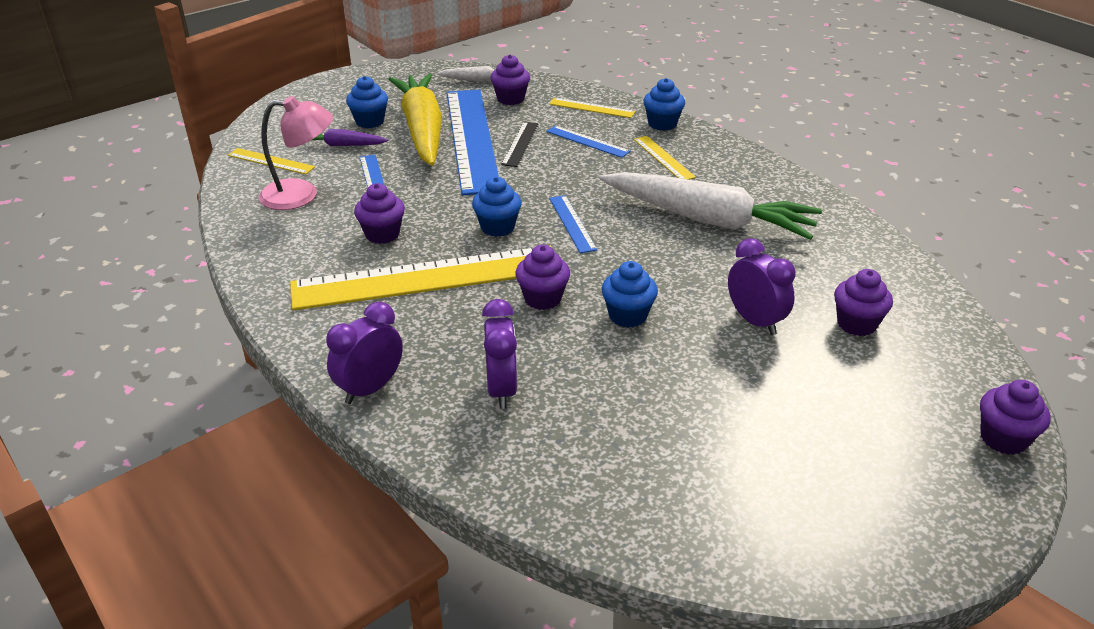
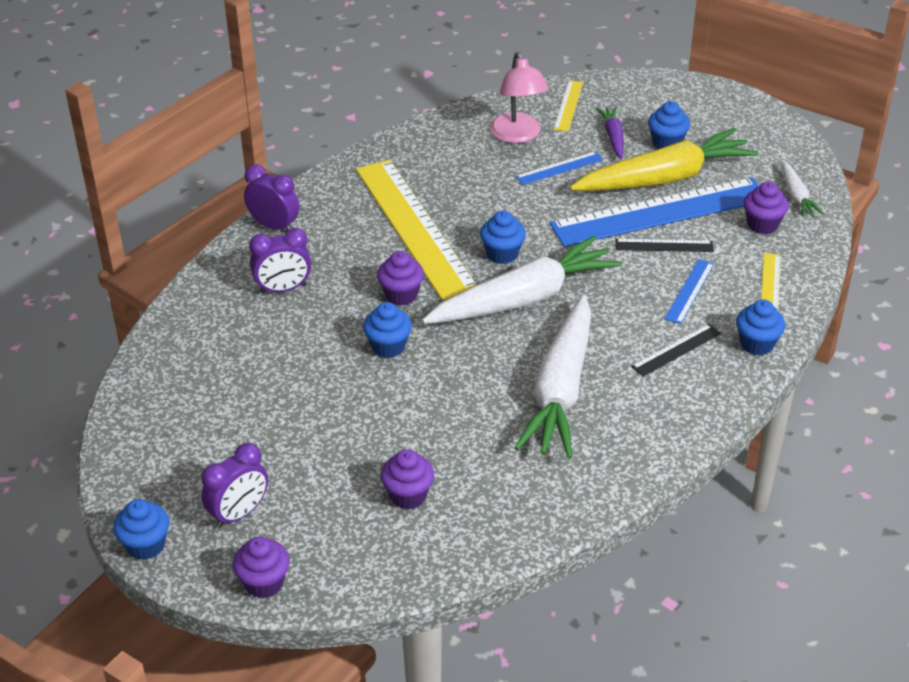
camera: 80 degrees right, 5 degrees up
(382, 234) = (471, 191): purple cupcake -> none
(572, 223) = (523, 298): blue ruler -> white carrot
(663, 158) = (676, 350): yellow ruler -> black ruler
(755, 321) = (397, 426): purple clock -> purple clock (239, 513)
(968, 545) = (146, 545): none -> blue cupcake

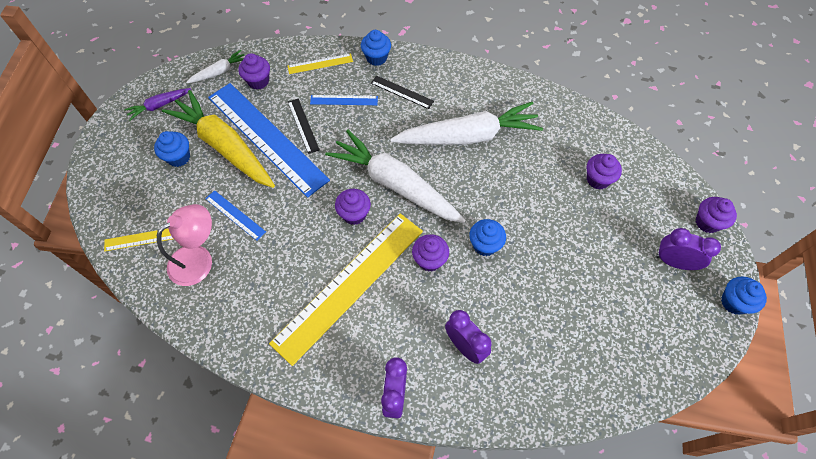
camera: 115 degrees left, 20 degrees up
(502, 254) = (354, 214): blue cupcake -> purple cupcake
(613, 137) = (181, 193): purple carrot -> purple carrot (159, 106)

